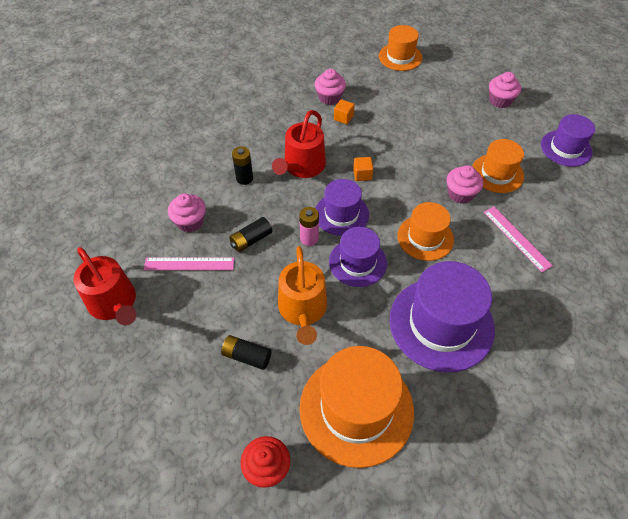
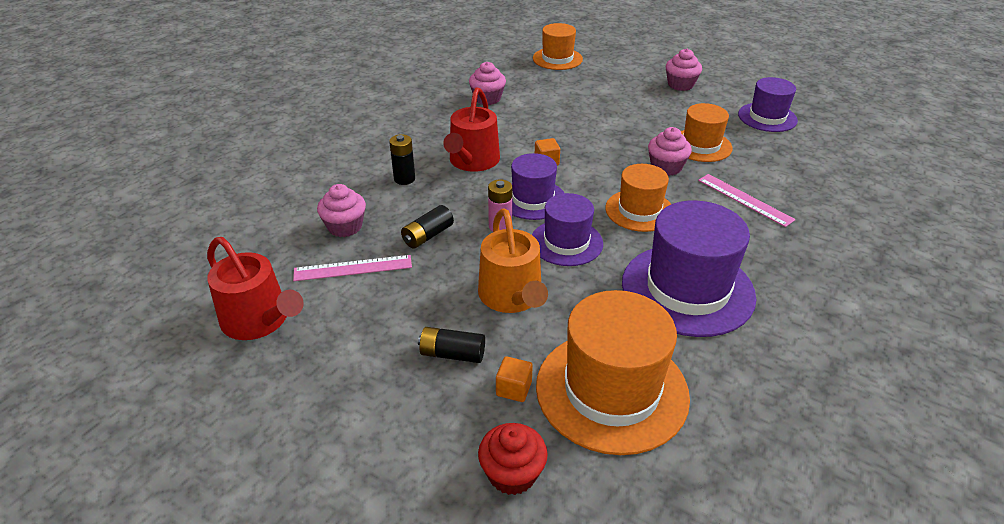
camera: 10 degrees left, 15 degrees down
(343, 118) = (509, 114): orange cube -> orange cube (514, 388)

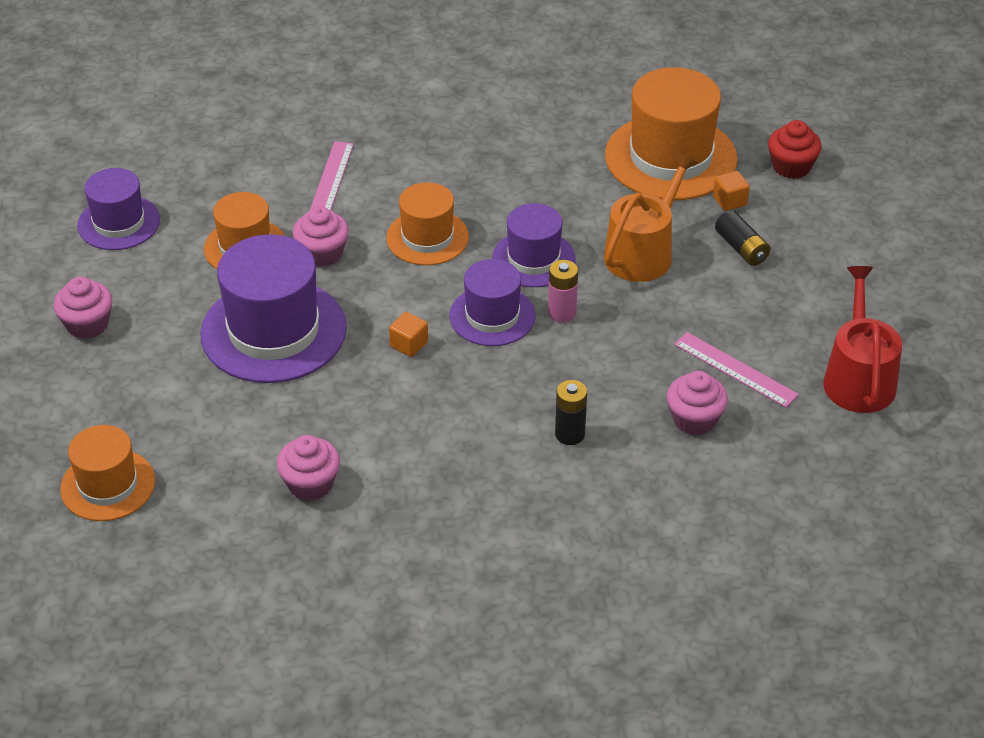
camera: 130 degrees left, 5 degrees up
(428, 236) = (634, 352): black battery -> none
(472, 161) = (474, 402): red watering can -> none
(687, 289) = (513, 165): purple hat -> purple hat (273, 331)

